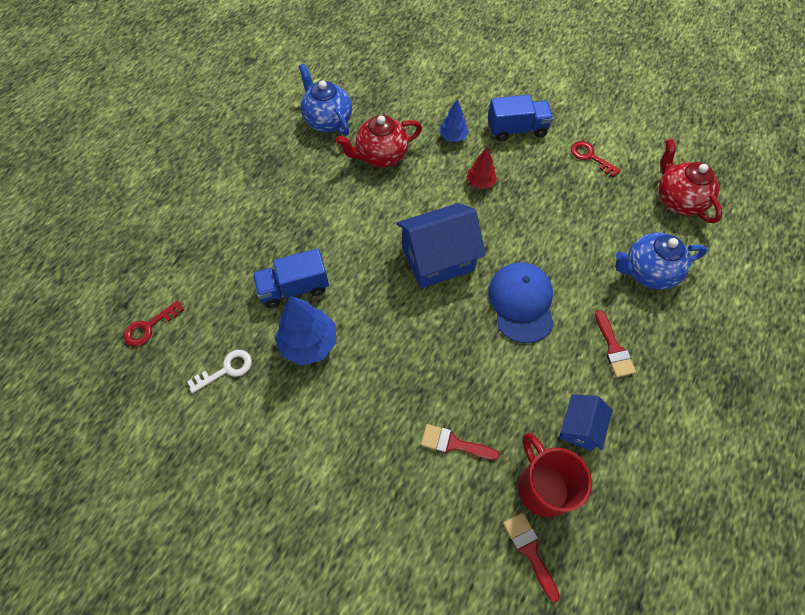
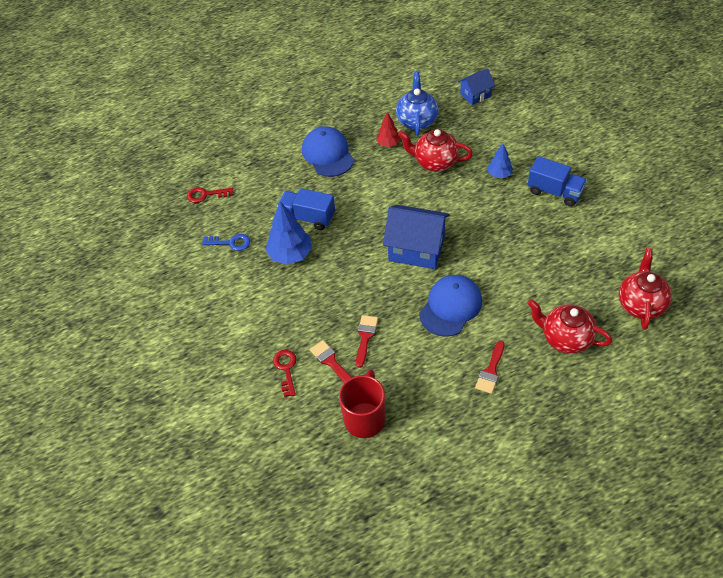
camera: 40 degrees right, 10 degrees down
(226, 369) = (231, 243): white key -> blue key
(260, 203) = (328, 154): none -> blue cap
(480, 183) = (492, 215): red tree -> red tree (388, 143)
(529, 550) = (326, 446): red brush -> red brush (365, 337)
(579, 427) = (421, 401): blue house -> blue house (475, 95)
(590, 157) = (596, 239): red key -> red key (286, 369)
(648, 272) = (565, 338): blue teapot -> red teapot

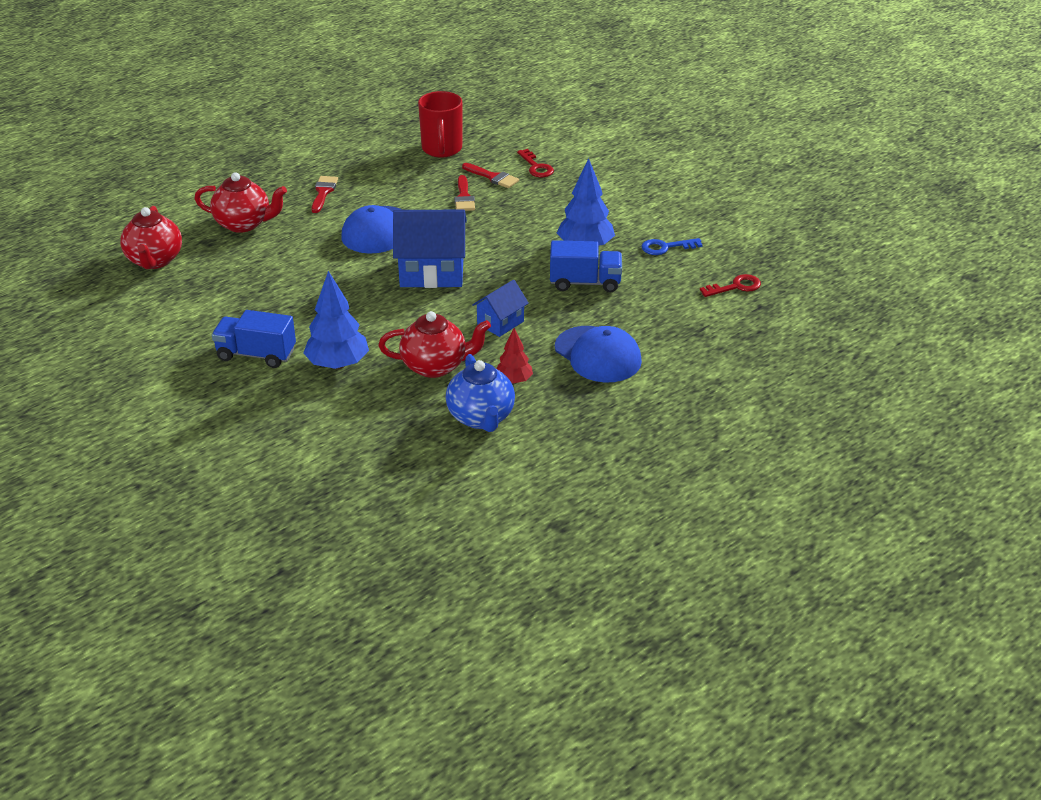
camera: 160 degrees right, 15 degrees down
(475, 95) = (395, 472): blue house -> blue house (500, 323)
(499, 174) = (338, 364): blue tree -> blue tree, size x1.73

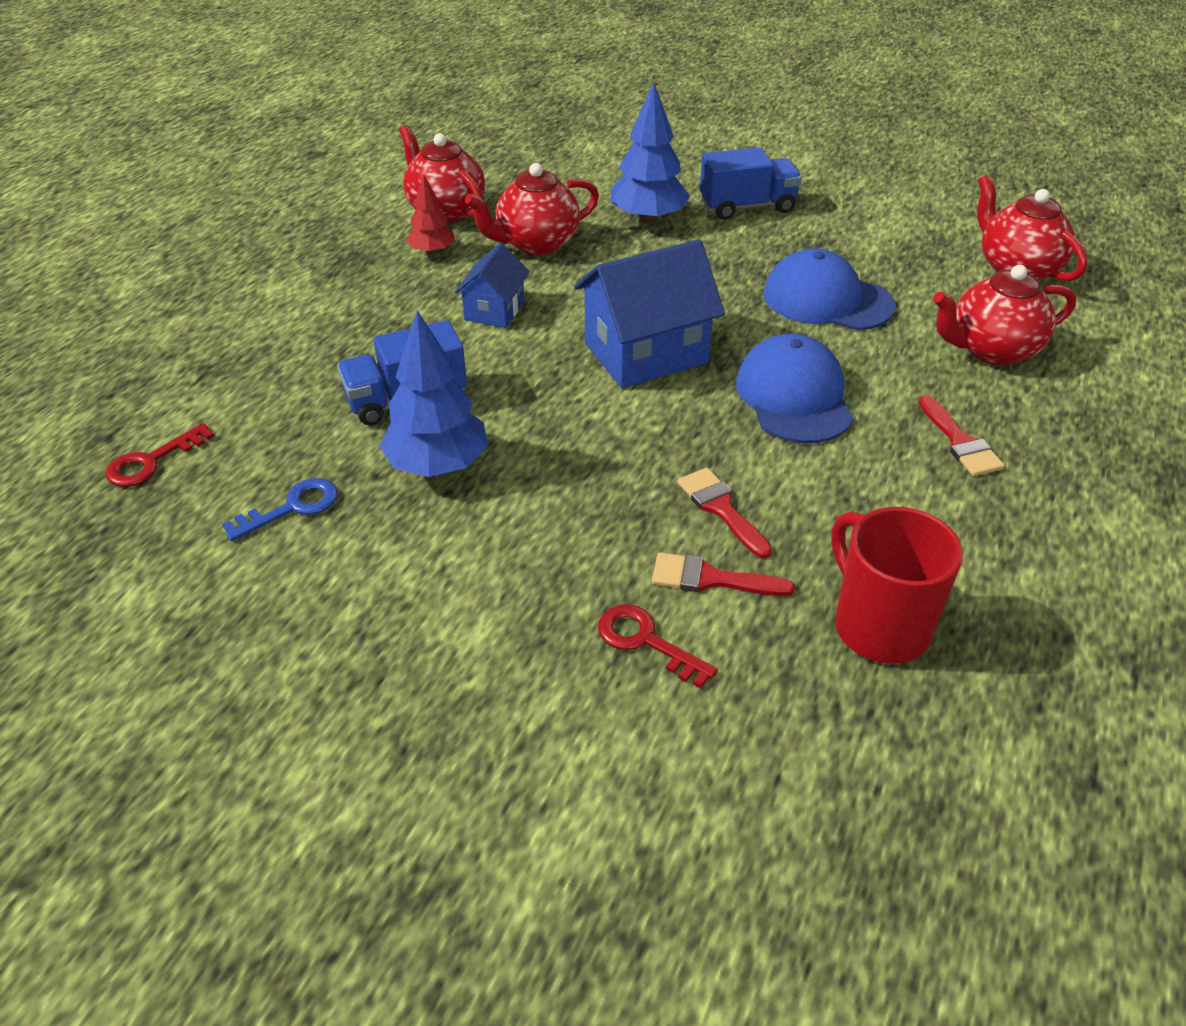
camera: 155 degrees right, 5 degrees up
(481, 418) = (445, 210): blue teapot -> red teapot
(598, 355) = (341, 304): blue cap -> blue cap (827, 300)

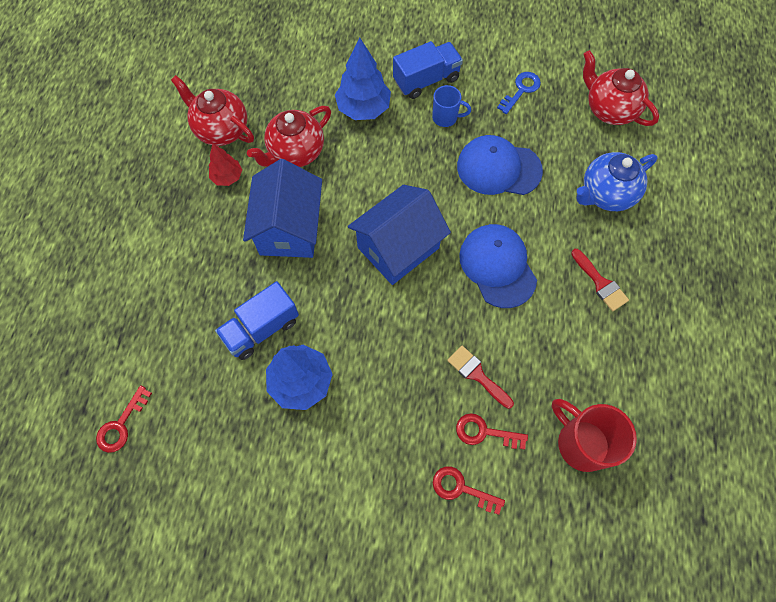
camera: 15 degrees left, 25 degrees up
(292, 507) = (225, 440): blue key -> blue key (521, 90)
(494, 310) = (289, 228): blue house -> blue house, size x1.79
(710, 579) = (484, 432): red brush -> red key
(763, 242) = (446, 117): none -> blue mug
(991, 350) = (606, 194): red teapot -> blue teapot

